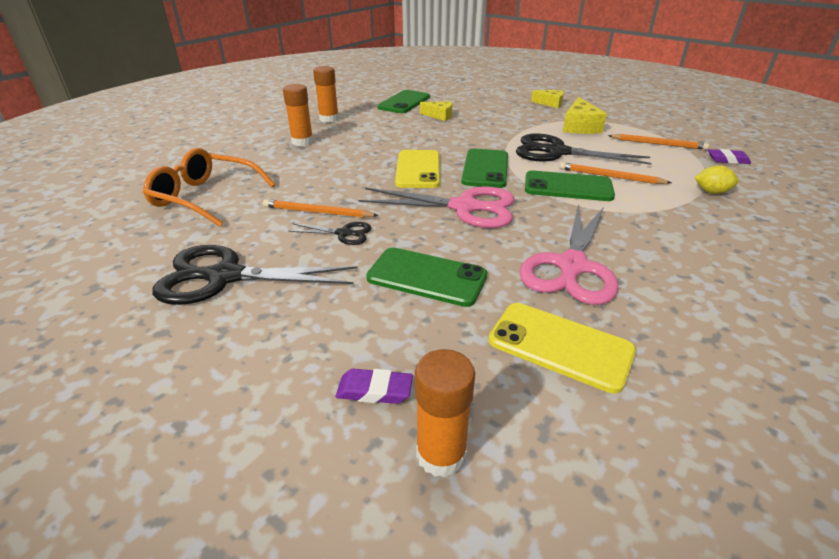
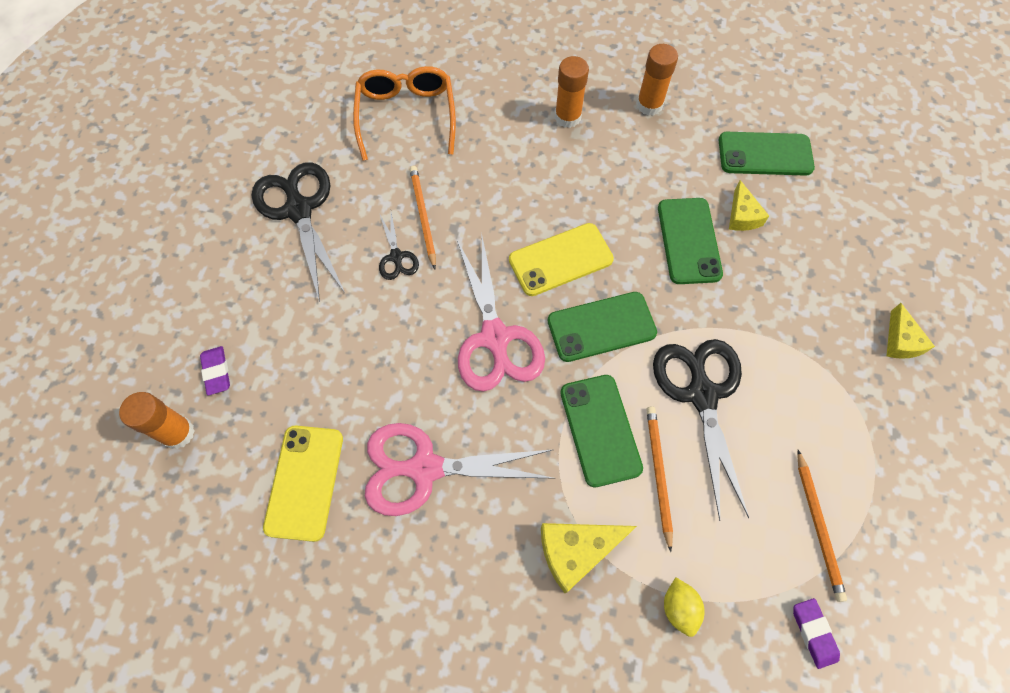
camera: 65 degrees right, 30 degrees up
(426, 277) = (357, 352): green phone -> green phone (688, 241)
(580, 127) = (820, 404): yellow cheese -> yellow cheese (576, 551)

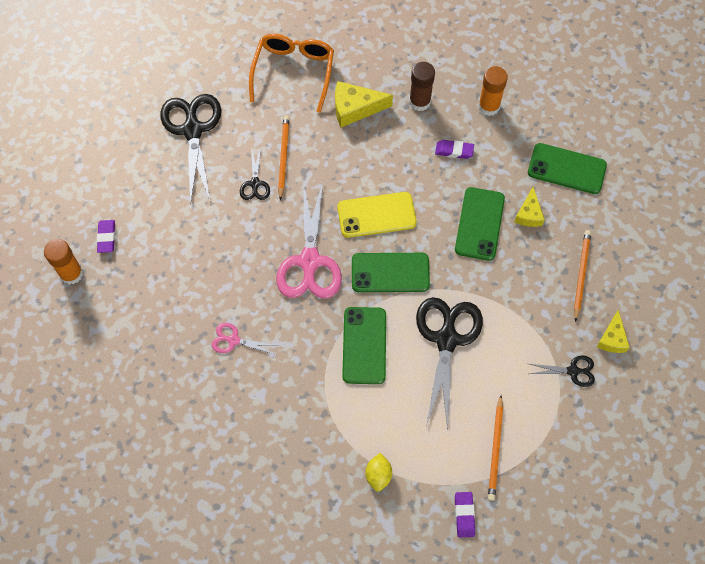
camera: 15 degrees right, 0 degrees up
(305, 482) = (149, 328): yellow phone -> none
(425, 468) = (233, 340): pink scissors -> pink scissors, size x0.49
(567, 117) = (420, 102): orange glue stick -> brown glue stick
(576, 551) = (321, 421): yellow cheese -> yellow cheese (355, 108)
(627, 163) = (454, 151): none -> purple eraser
(658, 474) = (395, 386): orange pencil -> orange pencil (581, 274)
(871, 394) = (573, 371): none -> black scissors

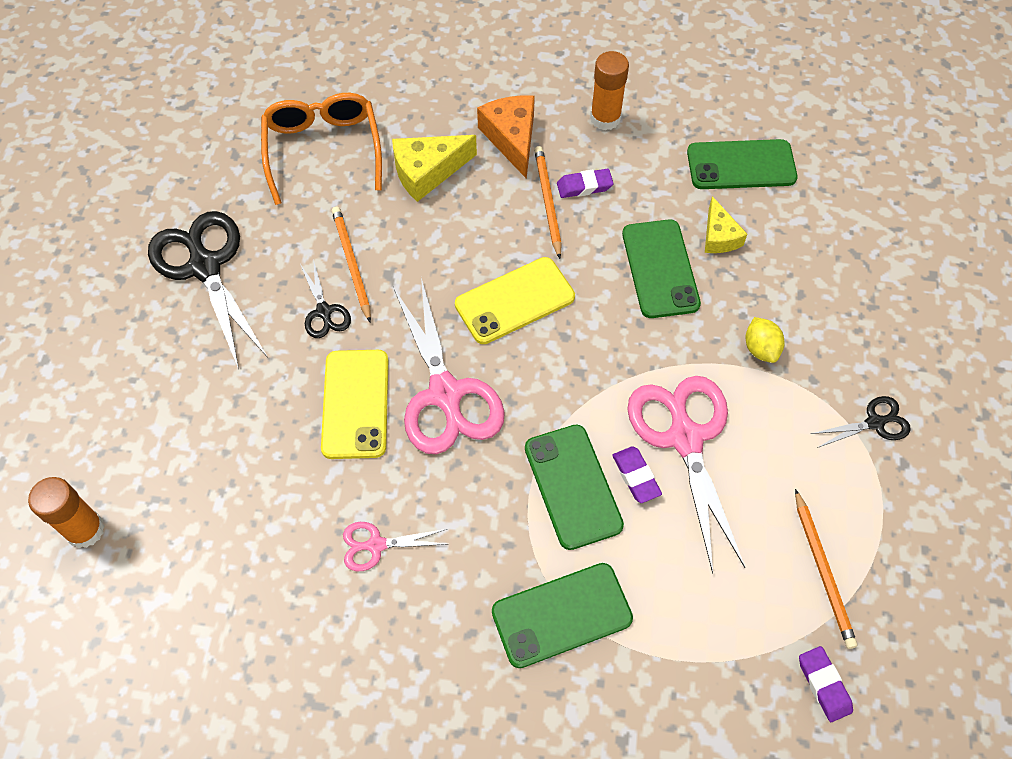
camera: 20 degrees left, 5 degrees down
(107, 237) = (124, 458): purple eraser -> purple eraser (636, 476)
(253, 249) = (355, 404): none -> yellow phone
(378, 475) = (674, 671): yellow lemon -> yellow lemon (760, 349)
(390, 272) = (566, 372): green phone -> green phone (561, 615)
(420, 102) = (511, 138): brown glue stick -> orange cheese
(447, 339) = (685, 438): black scissors -> pink scissors
(581, 274) = (823, 292): orange pencil -> orange pencil (547, 202)
(612, 338) = (904, 362): yellow cheese -> none

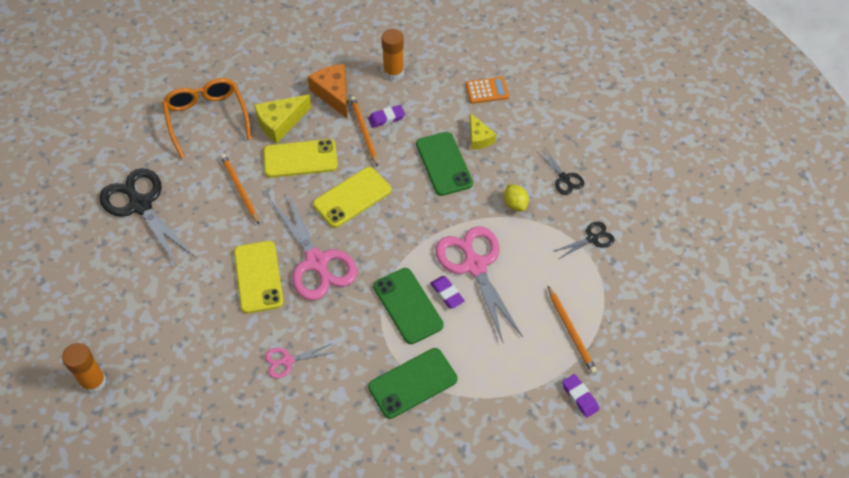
camera: 10 degrees left, 5 degrees down
(324, 311) = (227, 222): black scissors -> black scissors (564, 178)
(447, 230) = (300, 159): none -> yellow phone
(741, 165) = (487, 91): green phone -> orange calculator

